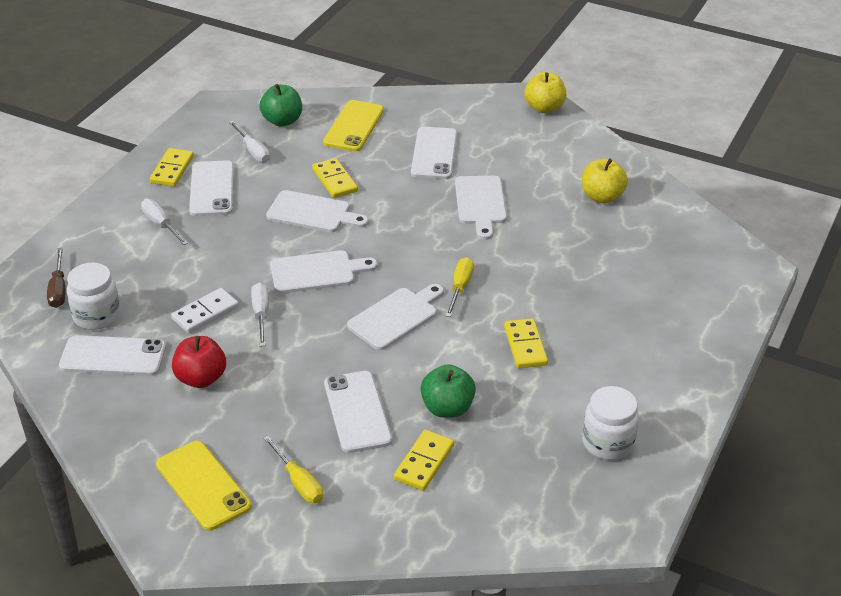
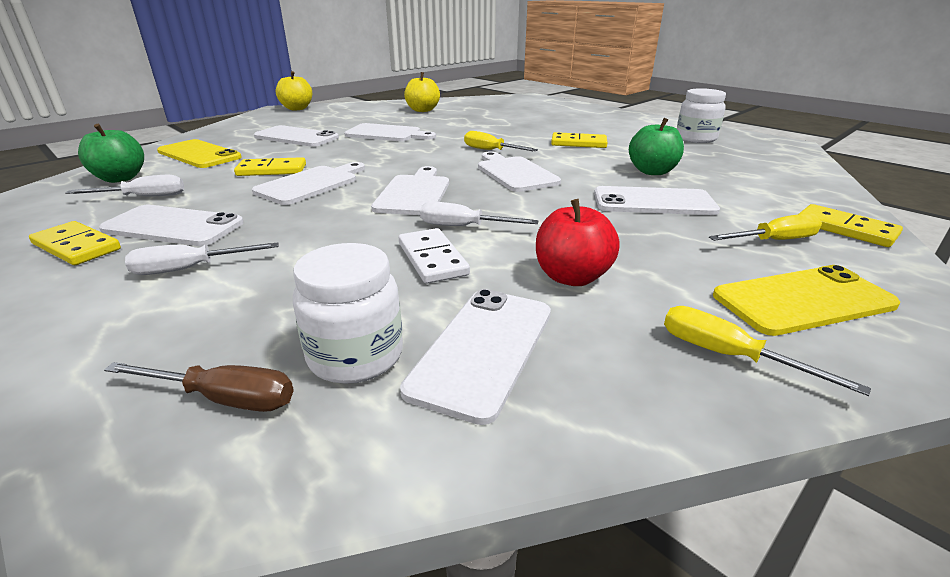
camera: 70 degrees left, 10 degrees down
(131, 447) = (728, 356): none -> yellow screwdriver
(424, 462) = (728, 187): yellow domino -> yellow domino (845, 229)

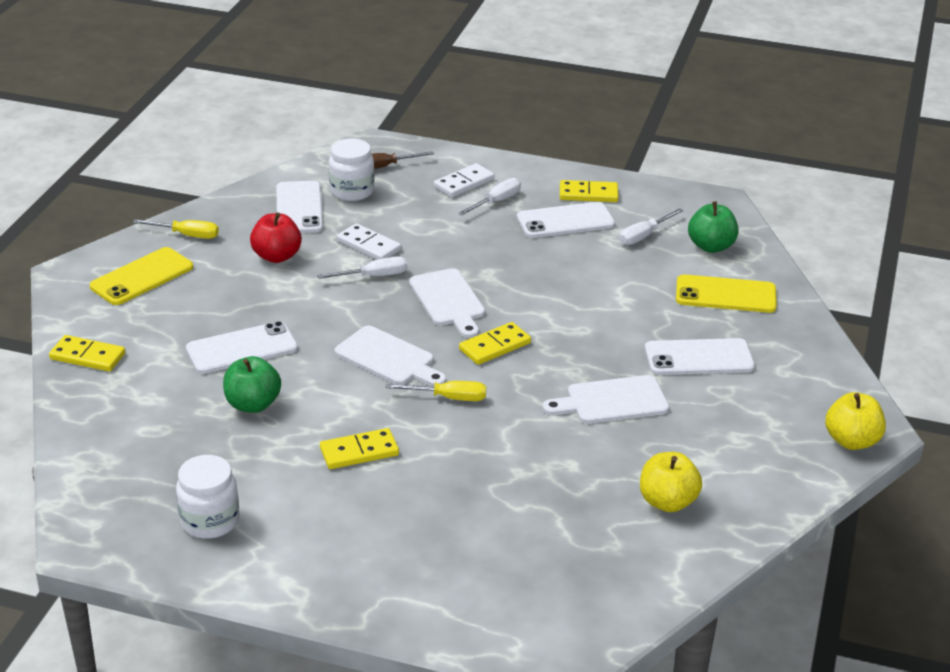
camera: 150 degrees right, 5 degrees up
(169, 311) = (464, 183): none -> white domino
(272, 170) = (613, 294): yellow domino -> yellow domino (495, 346)
(311, 184) = (548, 286): white cutting board -> none
(774, 241) = (147, 326): yellow screwdriver -> none

